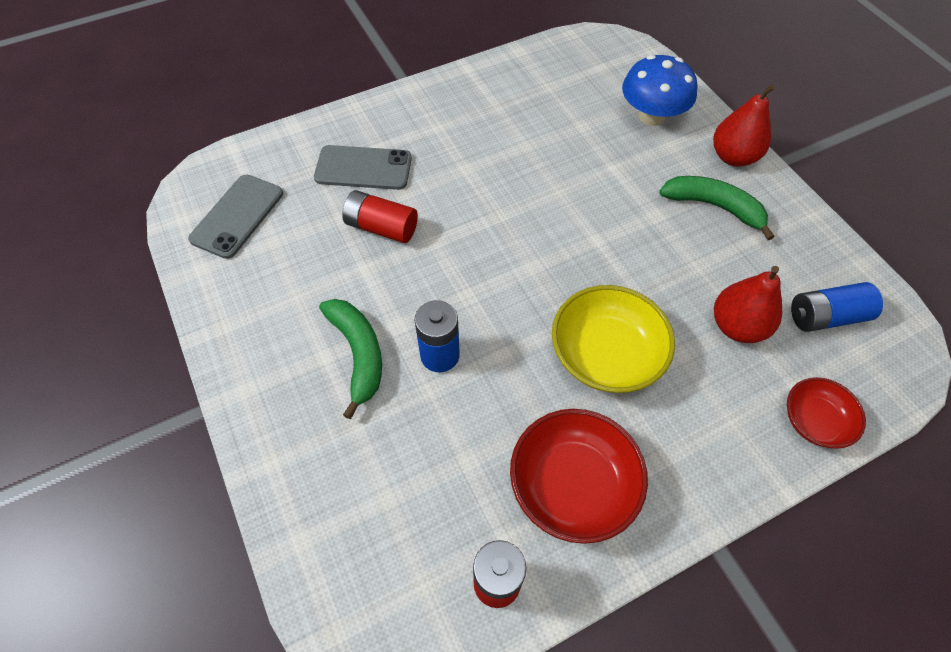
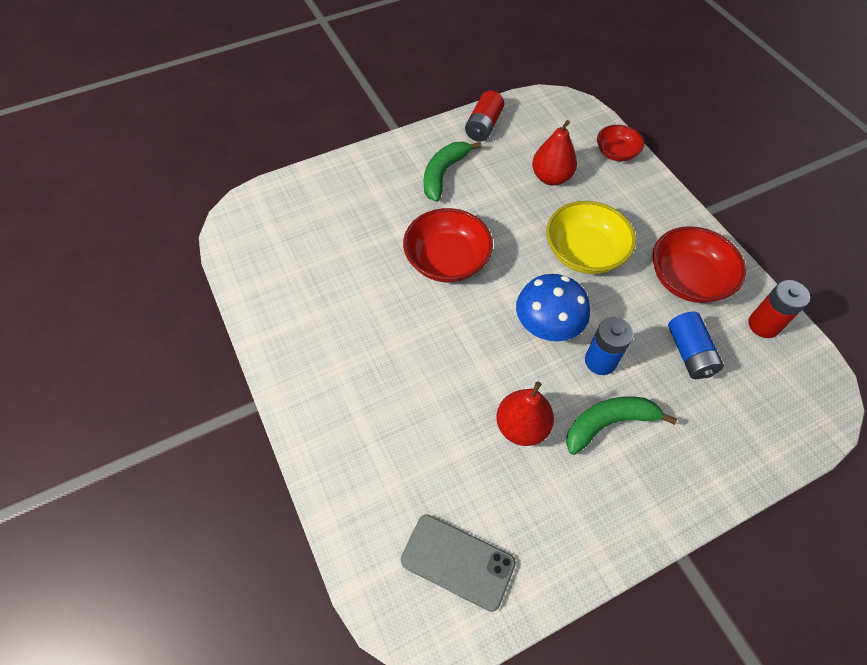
camera: 90 degrees left, 0 degrees up
(363, 168) = (392, 435): grey phone -> none
(381, 227) = (469, 413): red battery -> red battery (483, 126)
(576, 210) = (447, 260): none -> red bowl
(651, 116) = (341, 199): blue mushroom -> blue mushroom (547, 325)
(733, 157) = (392, 155): red pear -> red pear (521, 427)
(826, 316) = (538, 132): blue battery -> blue battery (689, 353)

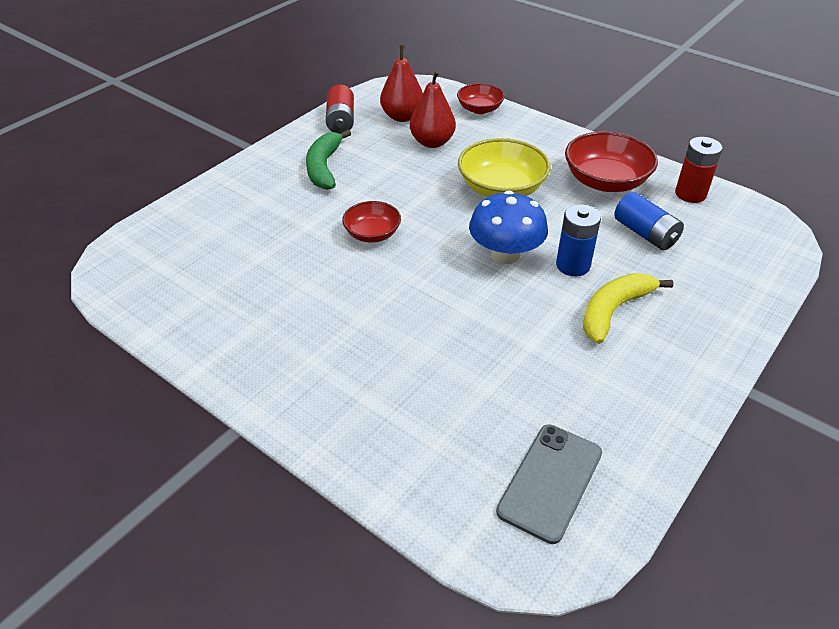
camera: 25 degrees left, 15 degrees down
(447, 260) = (372, 234): red bowl -> red bowl, size x0.60
(457, 561) = (550, 482): grey phone -> grey phone turned 60 degrees counterclockwise
(521, 427) = (536, 342): red pear -> red pear (402, 117)
(608, 423) = (614, 311): green banana -> yellow banana

